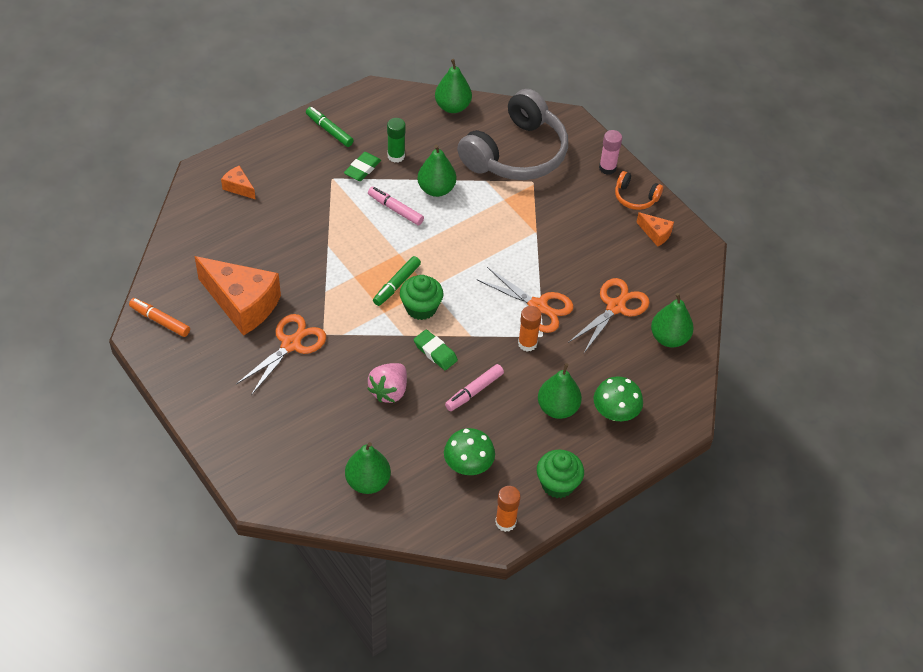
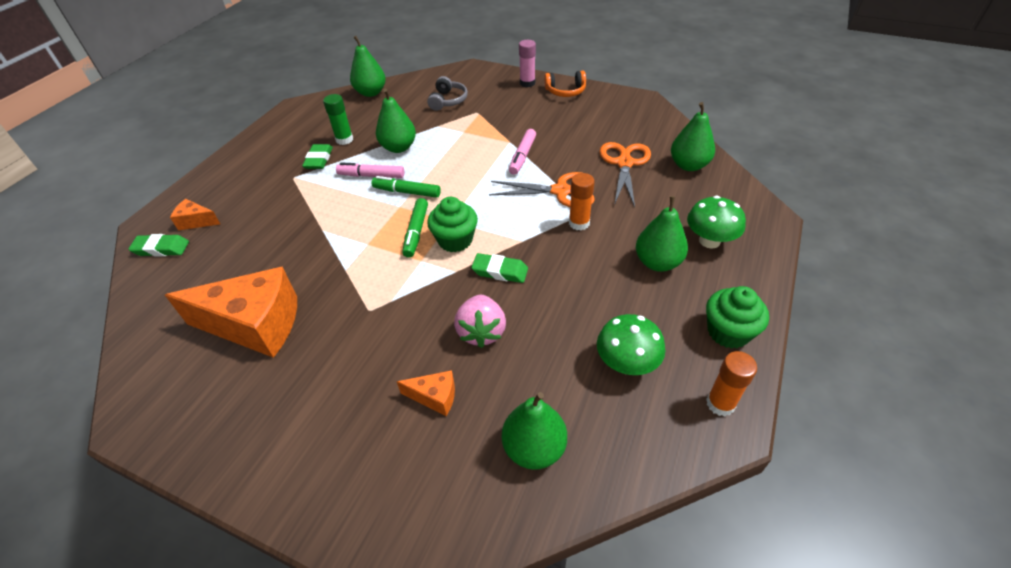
camera: 25 degrees left, 5 degrees down
(160, 320) = (154, 393): orange marker -> none
(204, 201) = (161, 248): none -> green eraser
(291, 344) = (338, 339): orange scissors -> none
(329, 130) = (268, 145): green marker -> green marker (407, 192)
(474, 391) = (567, 287): pink marker -> pink marker (522, 156)
(516, 153) = (448, 101): grey headphones -> grey headphones, size x0.43
(655, 234) = (603, 106): orange cheese -> orange cheese (435, 397)

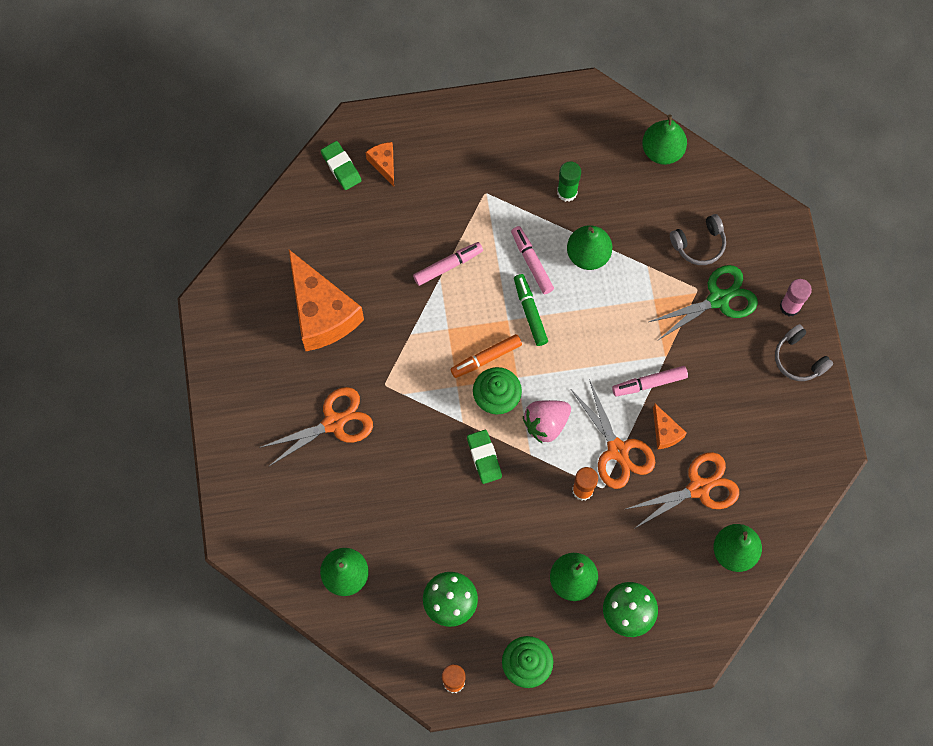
camera: 55 degrees right, 25 degrees up
(319, 160) = (523, 194): green eraser -> none
(319, 221) = (448, 266): none -> pink marker
(364, 371) = (333, 423): none -> orange scissors
(416, 232) = (486, 358): green marker -> orange marker
(435, 397) = (343, 486): orange cheese -> orange cheese (665, 432)
(481, 331) = (416, 482): pink strawberry -> pink strawberry (546, 423)
(493, 106) = (718, 299): none -> green scissors
(565, 91) = (799, 358): orange headphones -> grey headphones

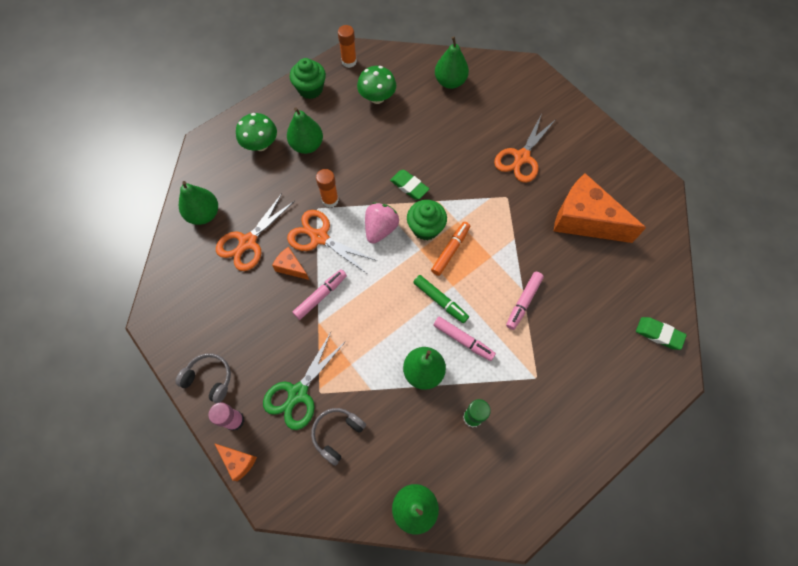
camera: 150 degrees right, 5 degrees down
(384, 164) = (630, 356): orange cheese -> orange cheese (238, 461)

